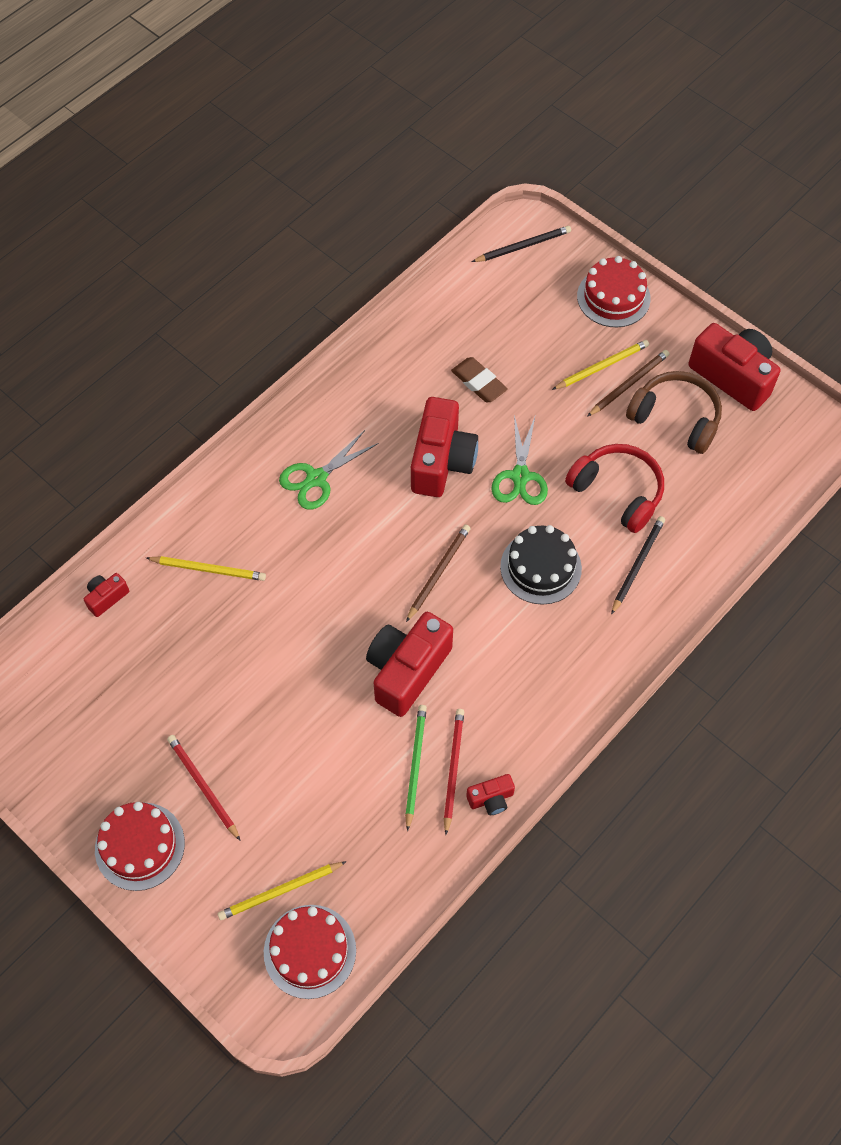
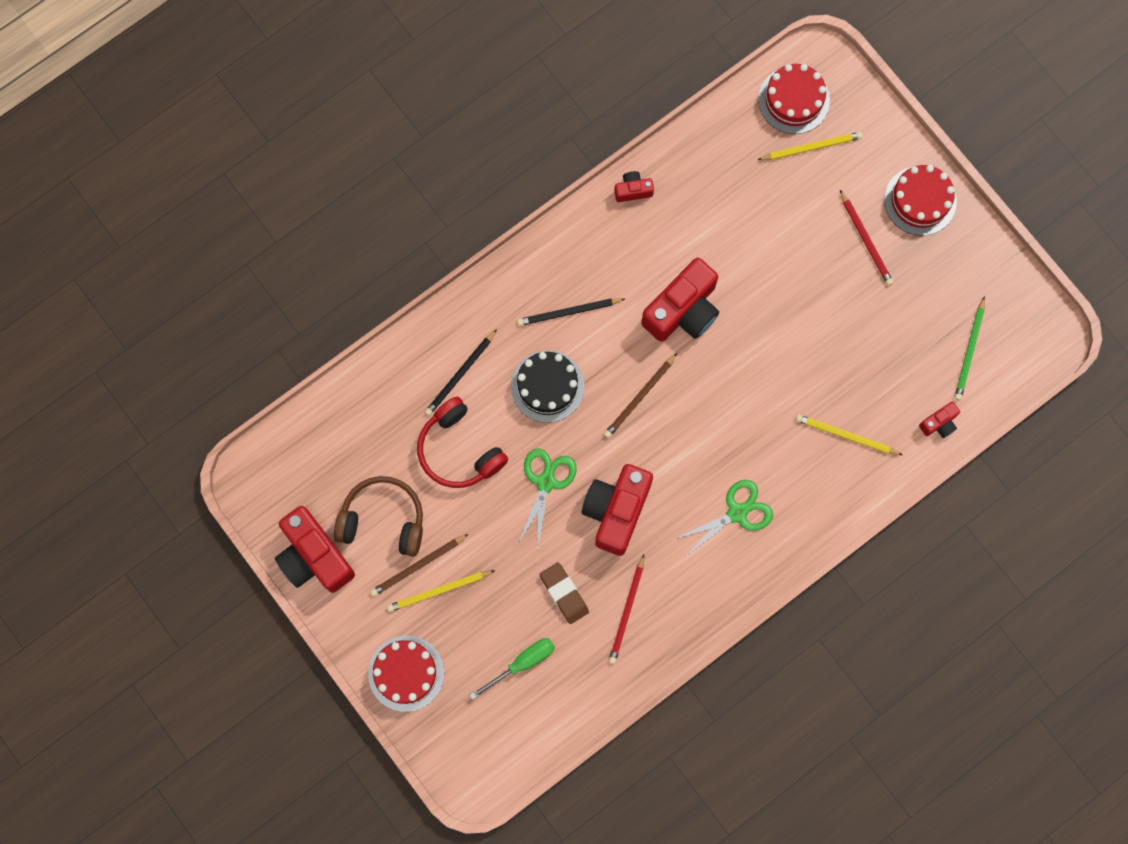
camera: 170 degrees left, 15 degrees up
(415, 765) = (690, 228): green pencil -> green pencil (969, 350)
(453, 769) = (659, 219): red pencil -> red pencil (627, 611)
(505, 321) = (522, 663): none -> green screwdriver
(522, 246) = (484, 756): black pencil -> black pencil (569, 312)
(676, 418) = (383, 520): brown headphones -> brown headphones turned 150 degrees clockwise

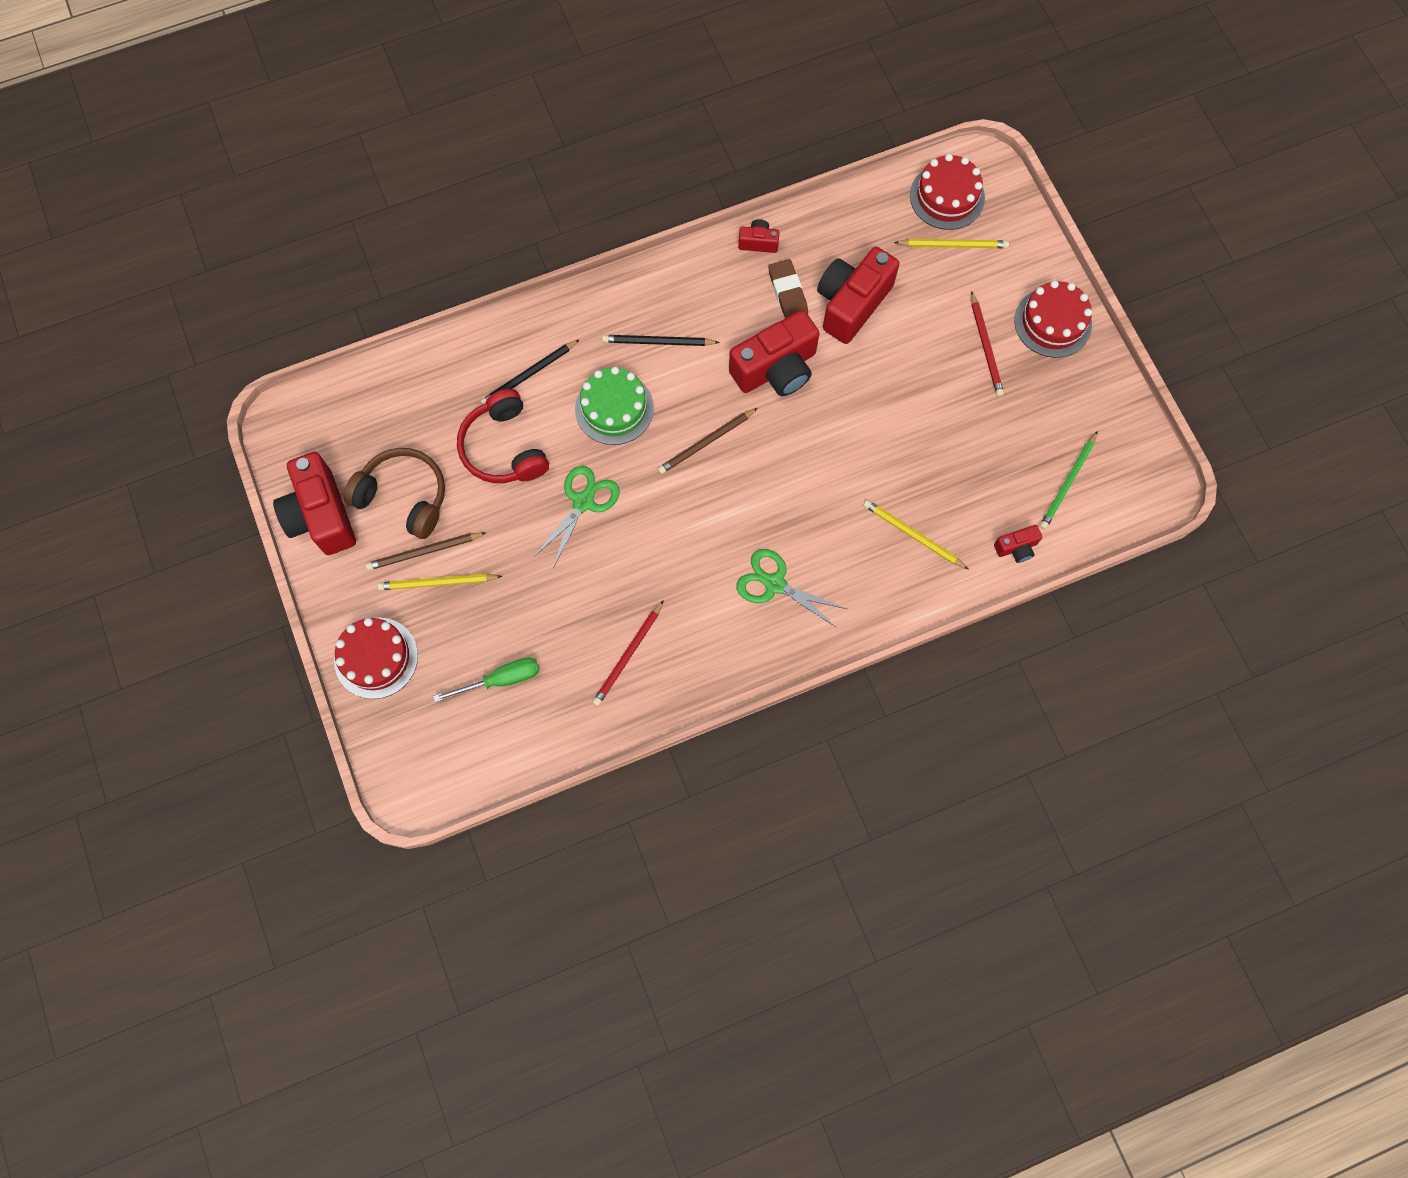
camera: 15 degrees right, 5 degrees down
(547, 386) = (614, 408): black cake -> green cake
(564, 593) = (567, 619): brown eraser -> brown eraser (787, 292)
(616, 511) = (648, 549): red camera -> red camera (851, 304)
(737, 513) = (775, 584): green scissors -> green scissors turned 135 degrees counterclockwise

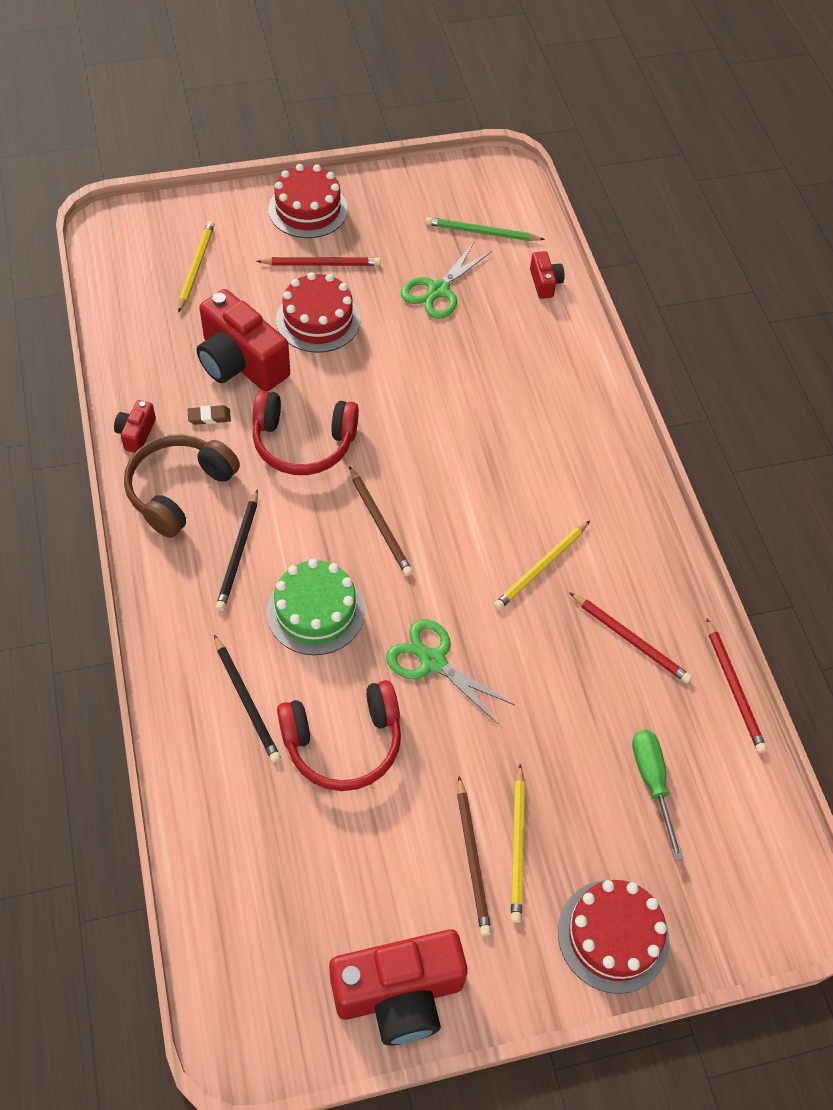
camera: 85 degrees left, 15 degrees down
(404, 497) = (390, 877): brown headphones -> brown headphones (179, 490)
(596, 743) = (734, 687): none -> red pencil
(775, 584) = (560, 486): green scissors -> green scissors (438, 290)
(776, 369) = (303, 443): red camera -> red headphones
(787, 292) = (209, 417): brown eraser -> brown eraser, size x0.60
(913, 535) = (520, 359): yellow pencil -> yellow pencil (541, 567)
(947, 196) = (136, 261): red cake -> red cake (318, 320)
(1068, 482) = (482, 232): green pencil -> green pencil turned 150 degrees clockwise

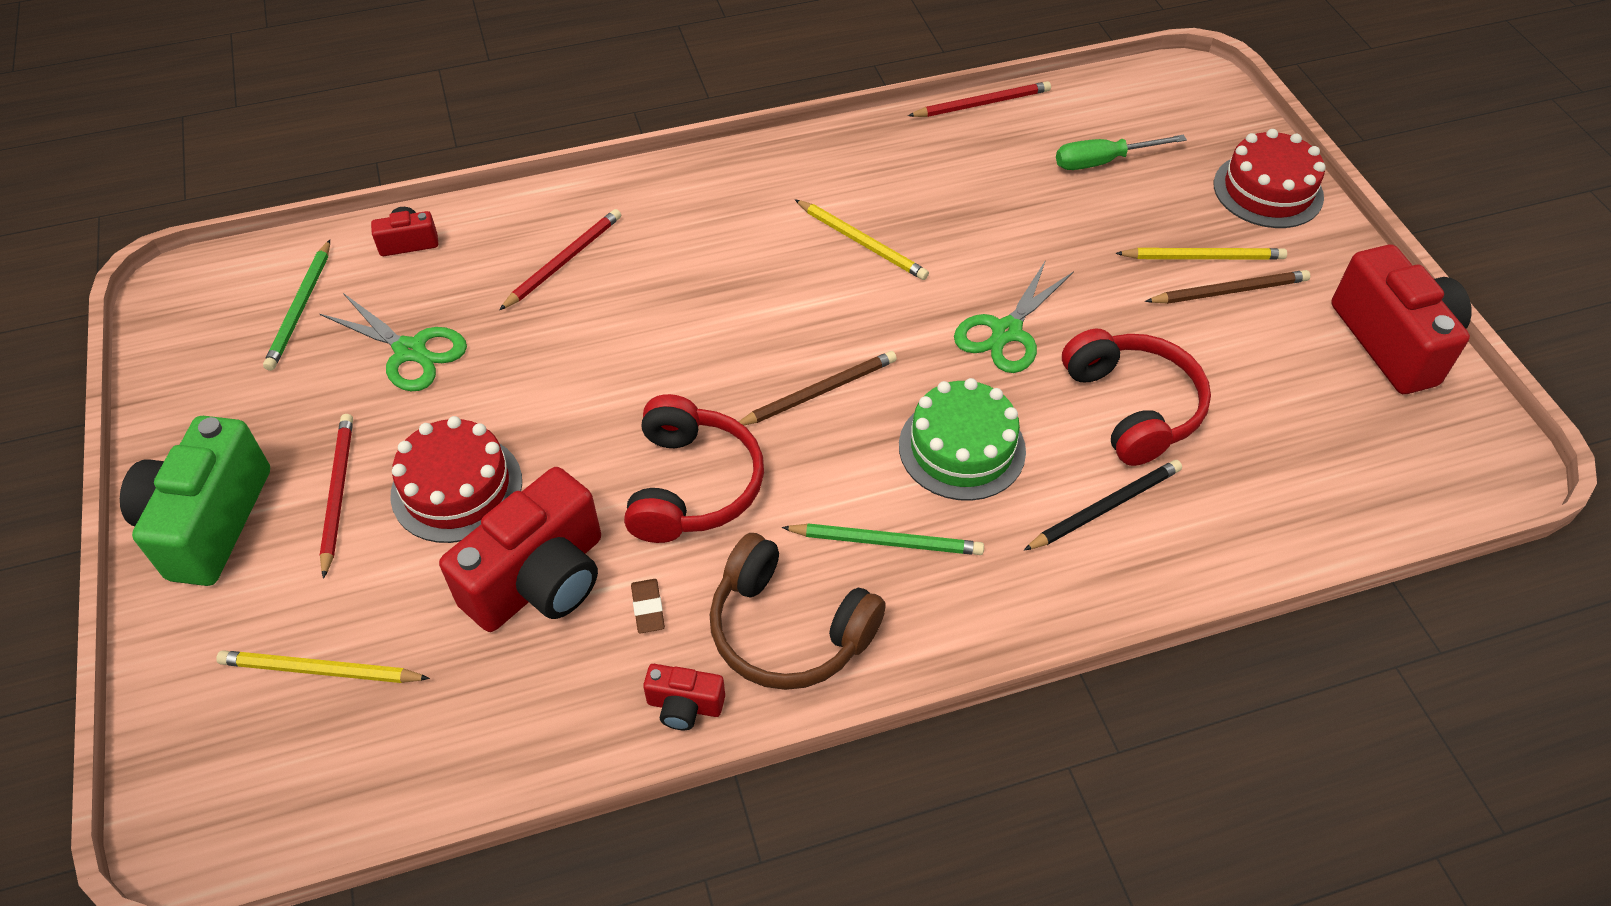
camera: 90 degrees left, 5 degrees down
(238, 552) = (886, 541): black pencil -> green pencil
(308, 209) = (209, 522): red cake -> green camera
(630, 639) = (942, 173): red pencil -> red pencil (563, 261)

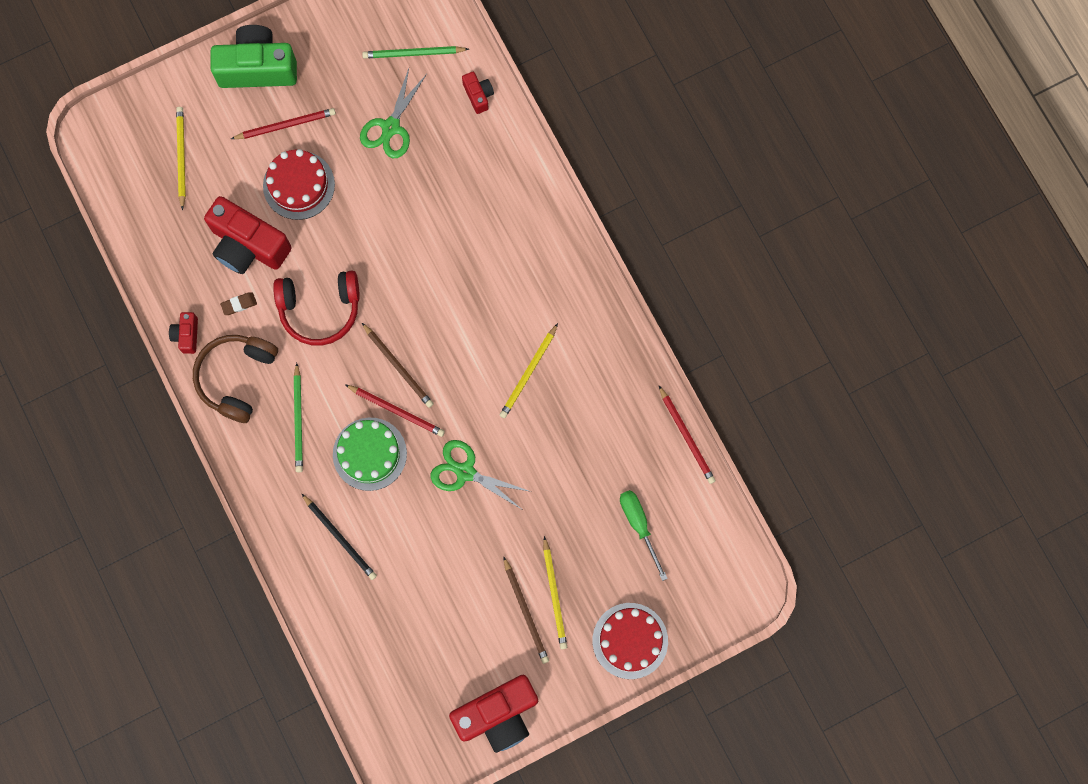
camera: 80 degrees right, 25 degrees up
(563, 261) = (478, 192): red pencil -> red pencil (396, 410)
(1133, 407) = (417, 552): red headphones -> none

